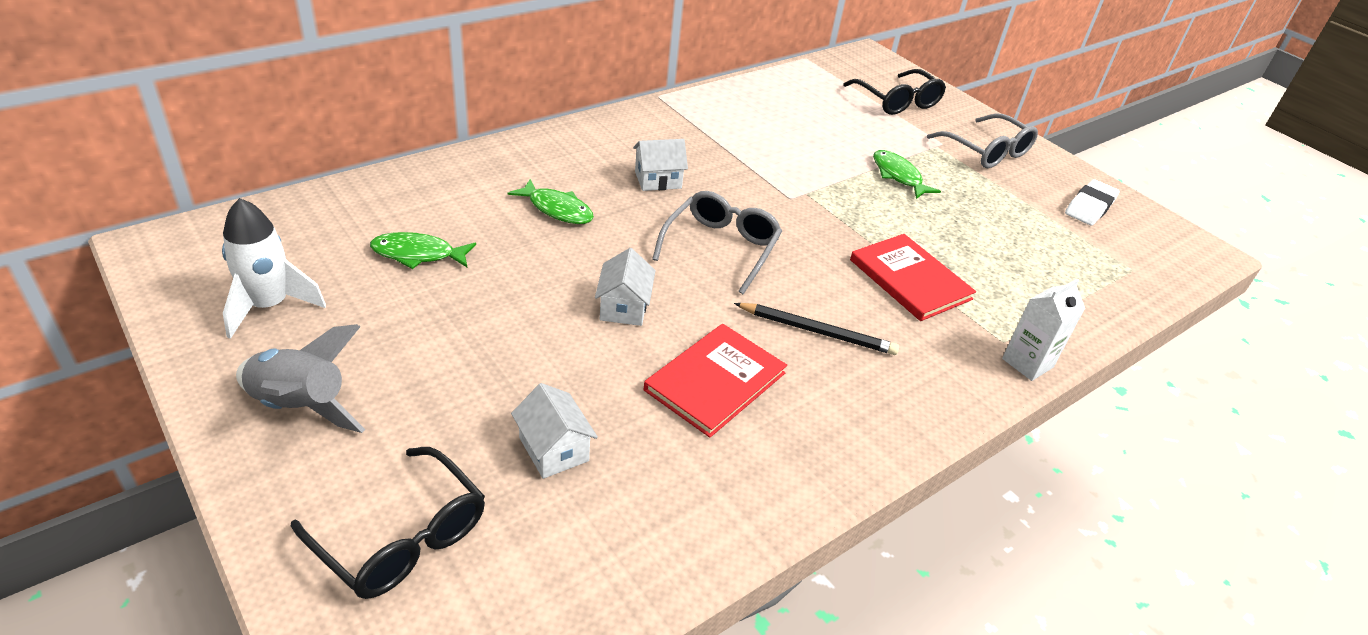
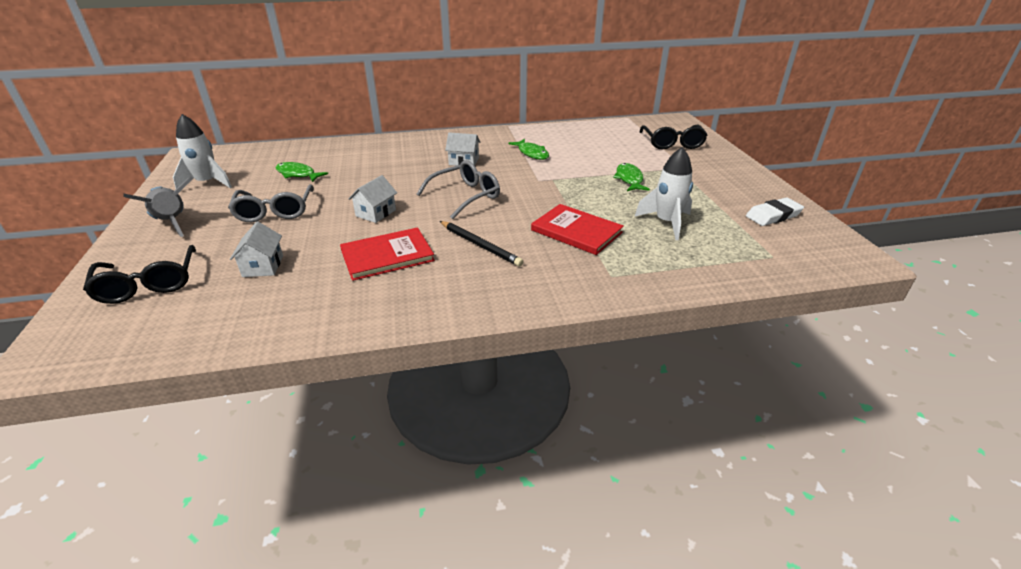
camera: 30 degrees right, 5 degrees down
(557, 209) = (391, 166): green fish -> green fish (532, 153)
(910, 279) = (576, 231): red book -> red book turned 45 degrees counterclockwise
(987, 151) = (715, 175): grey glasses -> grey glasses (275, 211)
(995, 242) = (666, 223): none -> white rocket
(1027, 363) = (617, 291): white carton -> none

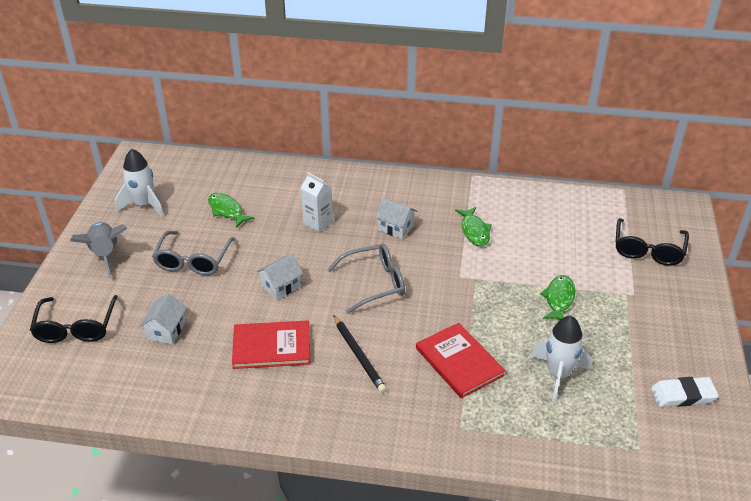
camera: 20 degrees right, 5 degrees up
(391, 169) = (318, 223): none -> white carton

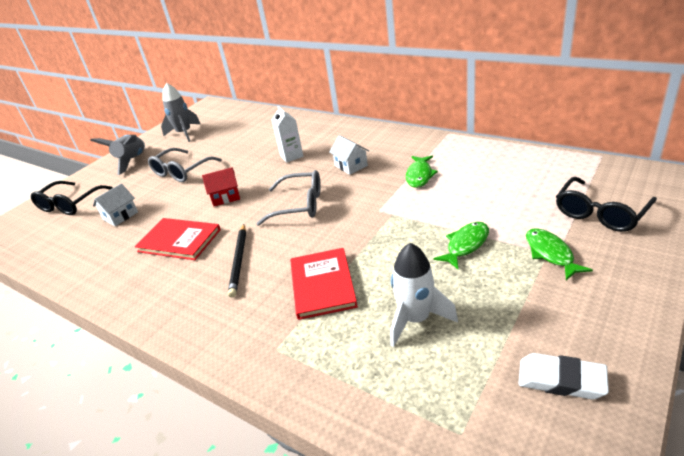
camera: 30 degrees right, 5 degrees down
(144, 205) = (184, 133): white rocket -> grey rocket
(227, 210) = (234, 141): green fish -> green fish (550, 254)
(281, 286) = (225, 197): white house -> red house

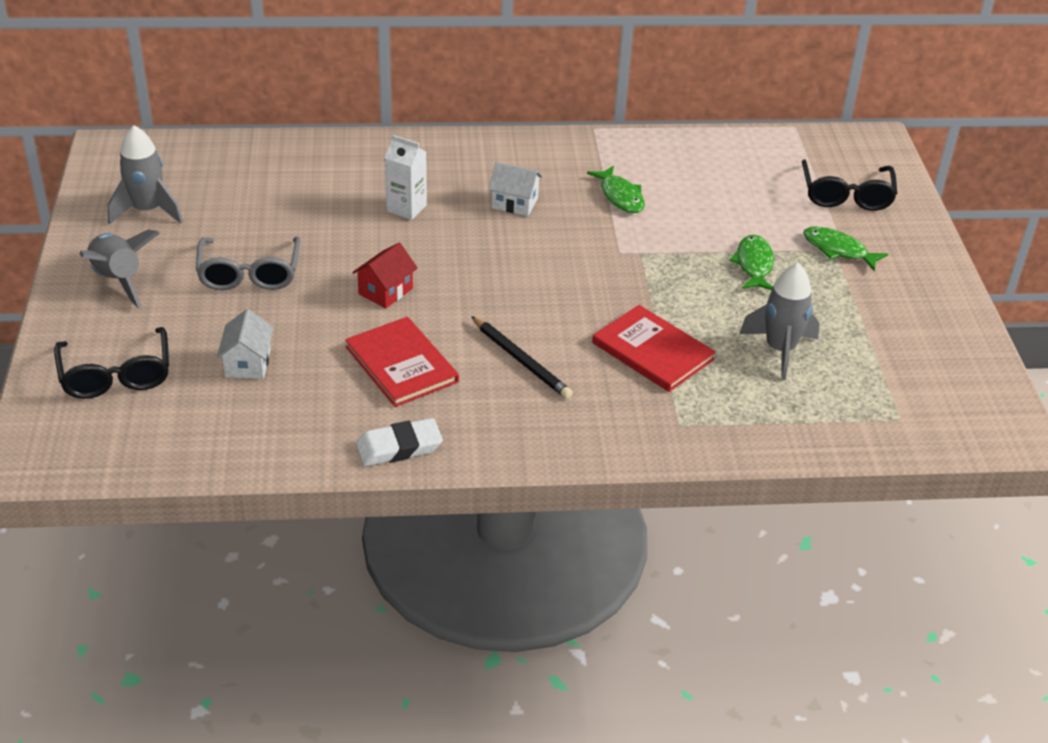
camera: 45 degrees left, 5 degrees up
(179, 240) = (401, 364): red book -> red book turned 75 degrees clockwise
(299, 205) = (510, 273): grey glasses -> none
(416, 319) = (779, 350): white rocket -> grey rocket
(561, 380) = (934, 353): white eraser -> white eraser (399, 447)

